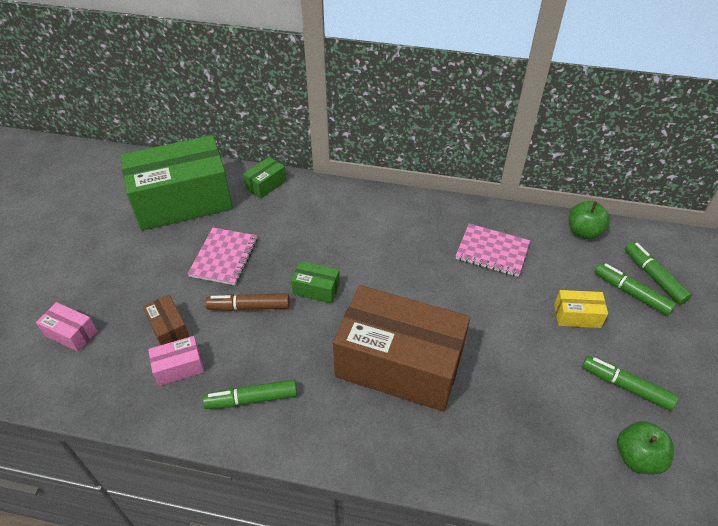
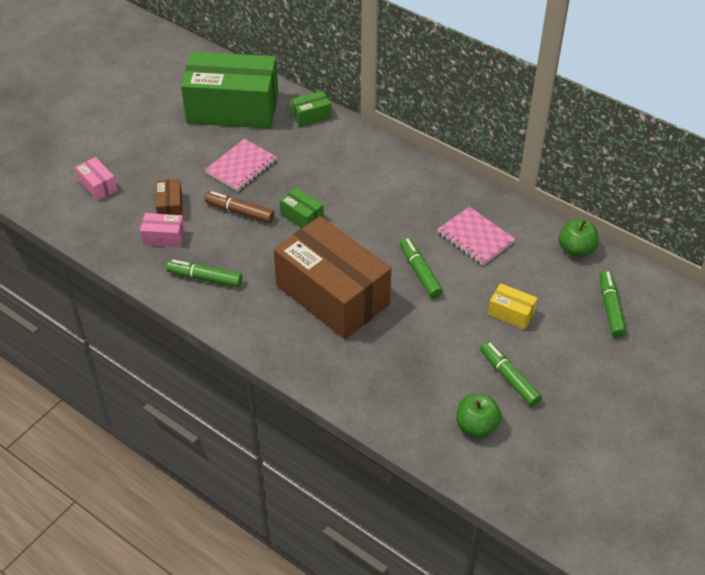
camera: 25 degrees right, 0 degrees up
(631, 293) = (576, 313): green marker -> green marker (420, 272)

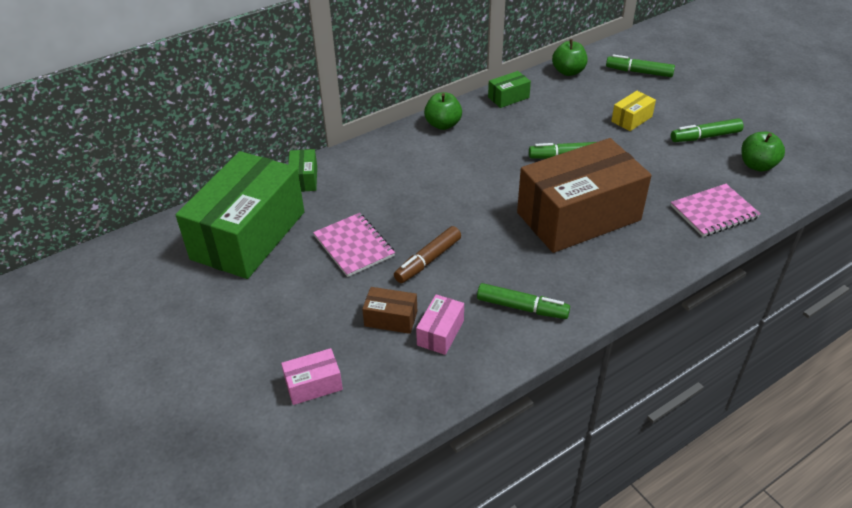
camera: 70 degrees left, 5 degrees down
(205, 278) = (522, 307): green marker -> green marker turned 105 degrees counterclockwise
(302, 217) = (457, 215): green box -> green box (508, 97)
(429, 178) = (443, 124): none -> green apple
(475, 237) = (533, 116): pink notebook -> pink notebook (714, 212)

